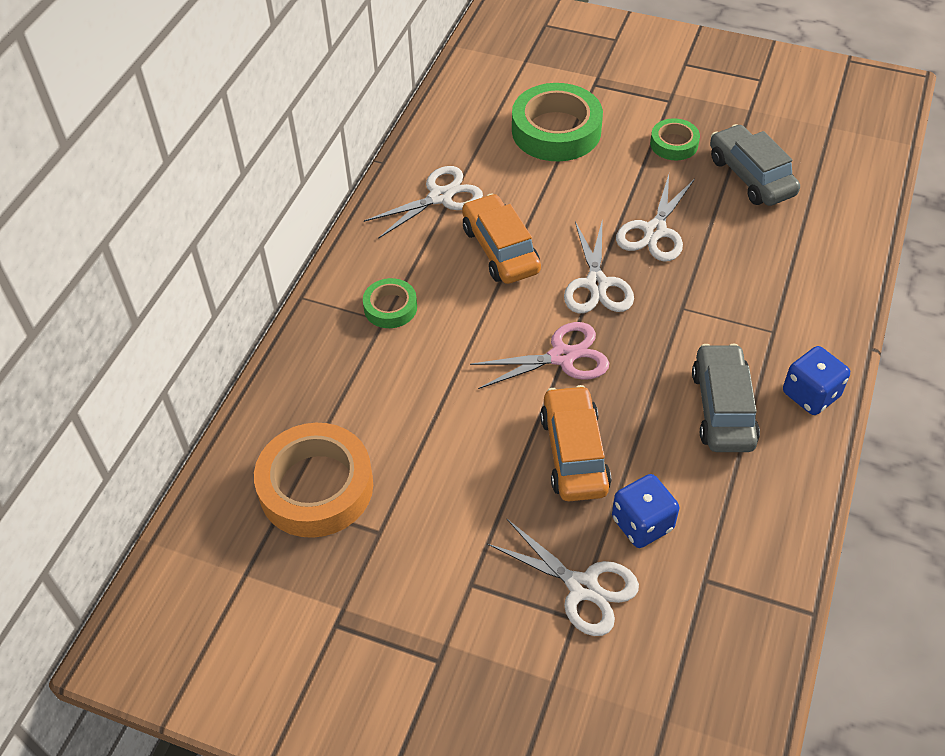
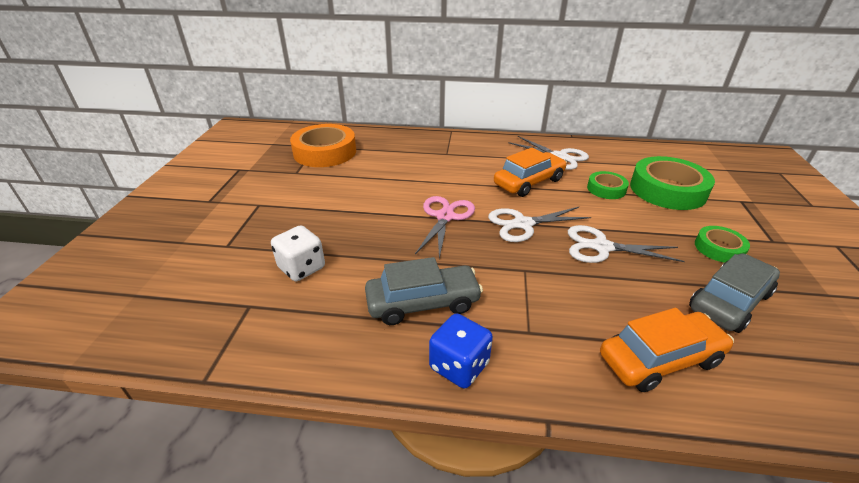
camera: 75 degrees right, 15 degrees down
(390, 307) = (457, 154): green tape -> green tape (606, 189)
(562, 357) = (445, 217): pink scissors -> pink scissors turned 135 degrees counterclockwise
(574, 453) = (361, 231): orange car -> orange car (660, 359)
(583, 587) = (250, 246): white scissors -> none
(642, 524) = (302, 268): blue dice -> white dice

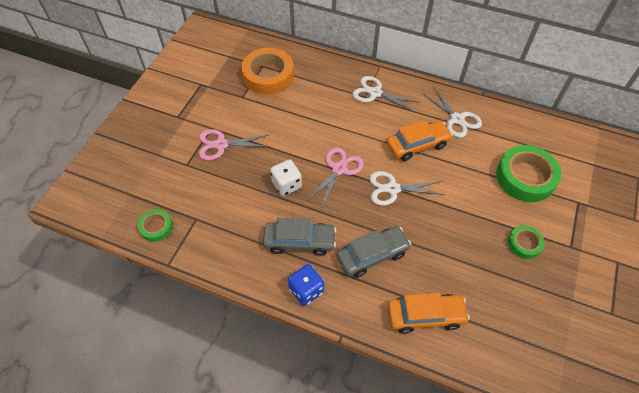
camera: 15 degrees right, 20 degrees up
(276, 218) = (221, 145): none -> pink scissors
(302, 268) = (231, 195): white dice -> white dice (287, 185)
(601, 247) = (438, 223): white scissors -> white scissors (375, 93)
(606, 189) = (475, 166): green tape -> green tape (156, 227)
(729, 301) = (498, 288): grey car -> grey car (372, 255)

